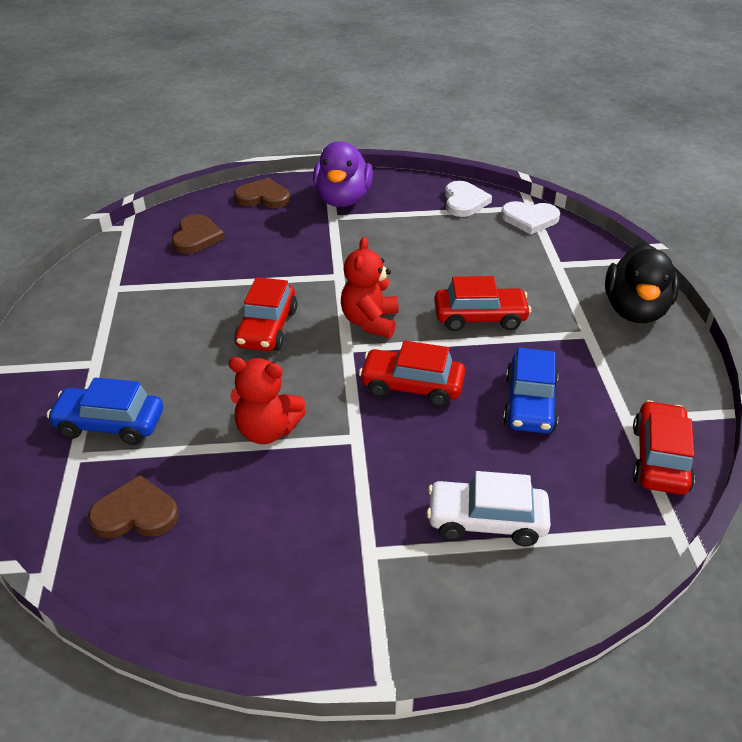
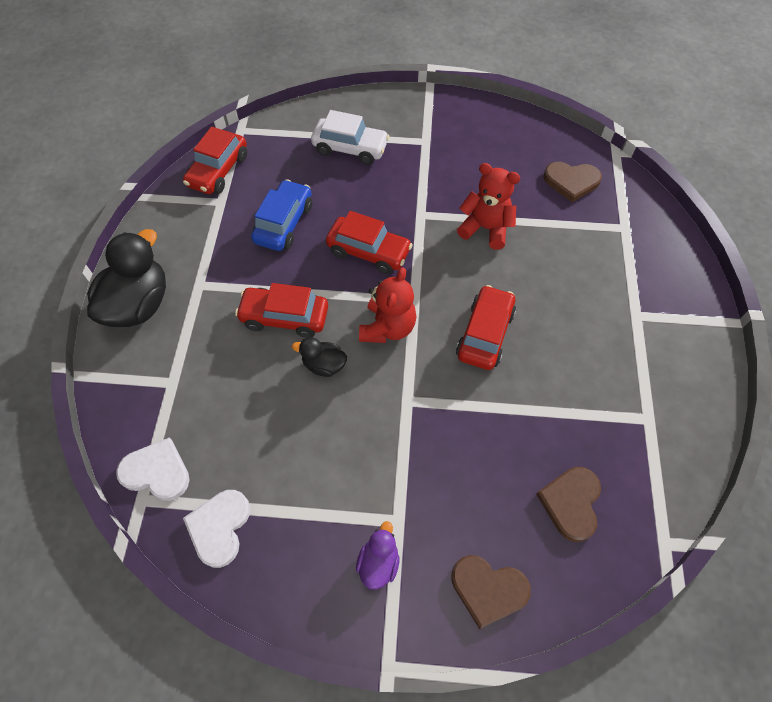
camera: 170 degrees left, 20 degrees up
(110, 424) = (606, 250): blue car -> none
(343, 199) = (378, 562): purple duck -> purple duck, size x0.51
(424, 289) = (324, 365): none -> black duck

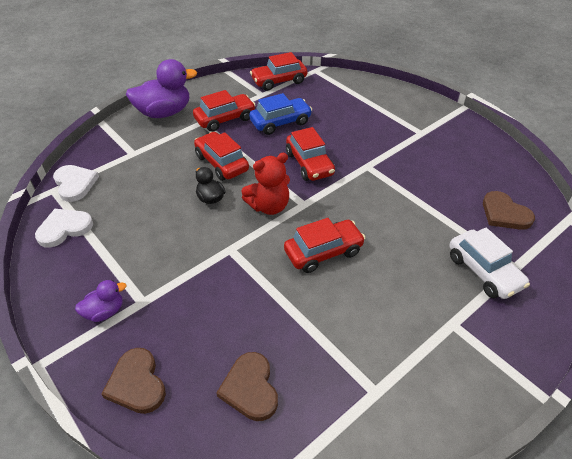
camera: 45 degrees right, 15 degrees down
(139, 305) = (164, 113): black duck -> purple duck
(220, 262) = (225, 119): none -> red car
(350, 148) = (367, 110): white car -> white car (483, 271)
(485, 228) = (401, 199): red teddy bear -> none
(571, 503) = (250, 388): brown heart -> brown heart turned 75 degrees counterclockwise

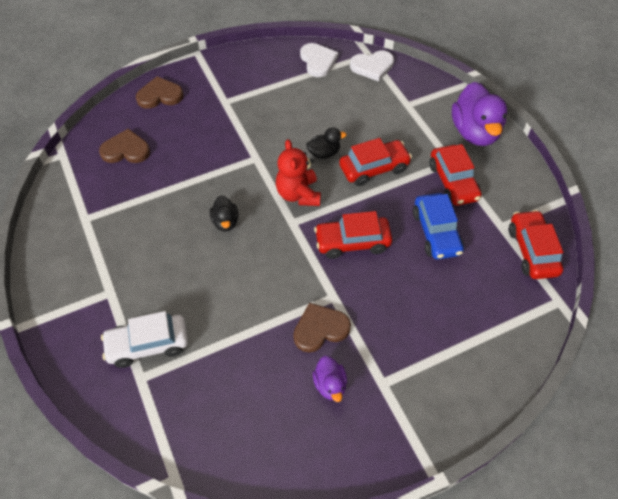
camera: 105 degrees right, 10 degrees up
(105, 311) = (224, 82): purple duck -> purple duck (330, 385)
(323, 252) = (225, 222): red car -> black duck
(504, 213) = (211, 408): brown heart -> brown heart (320, 329)

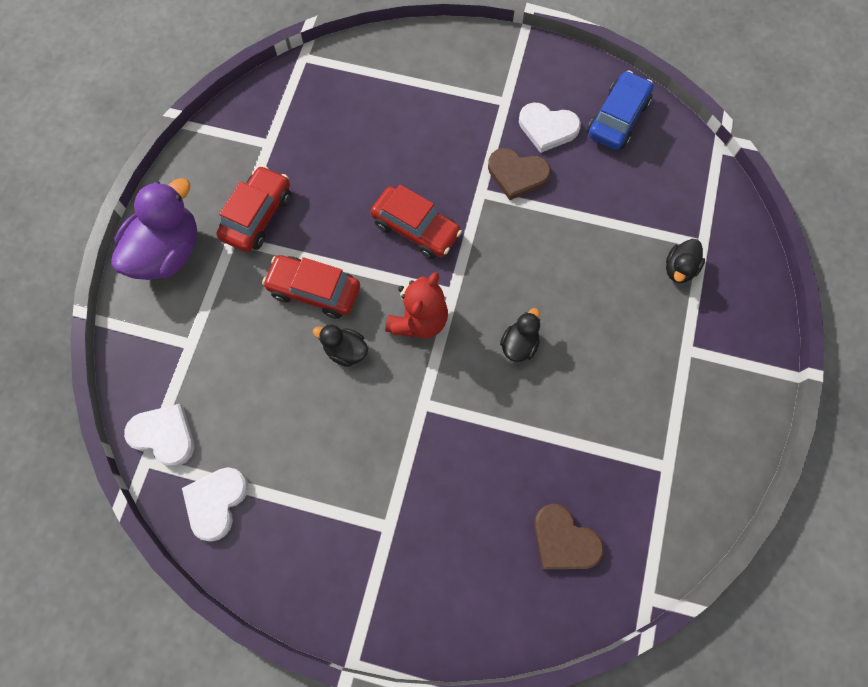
camera: 140 degrees left, 15 degrees up
(148, 344) = (679, 269): white car -> black duck
(160, 95) = (462, 610): brown heart -> none
(330, 385) = (547, 128): purple duck -> white heart
(436, 233) = (332, 180): blue car -> blue car (617, 119)
(532, 251) = (271, 105): red car -> none

